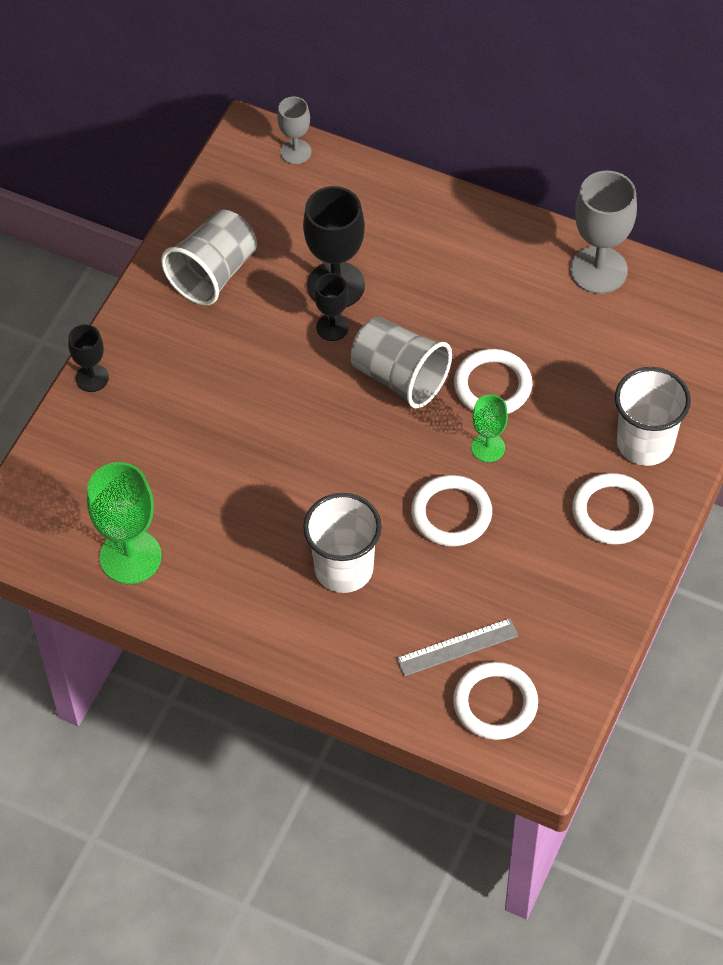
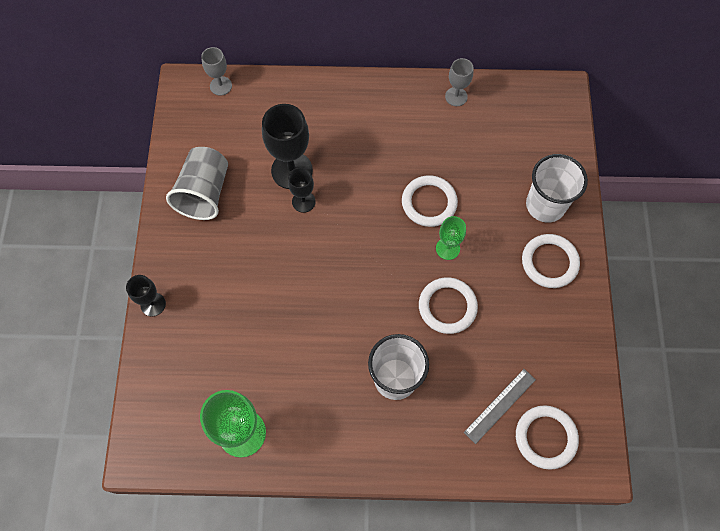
camera: 25 degrees left, 10 degrees up
(400, 377) = (365, 220): grey cup -> none
(598, 270) = (456, 96): grey goblet -> grey goblet, size x0.56

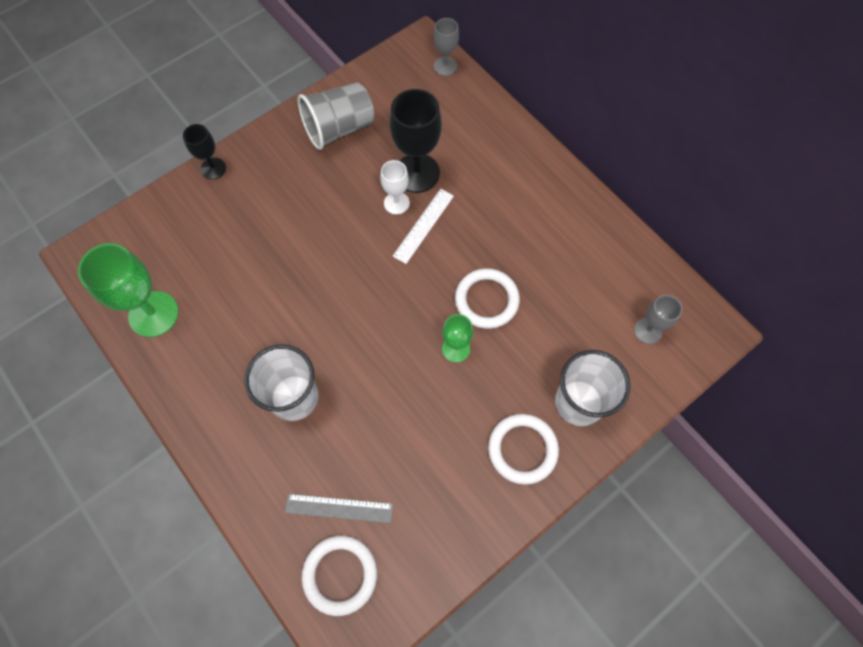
camera: 50 degrees right, 0 degrees up
(303, 201) = (396, 203): black goblet -> white goblet
(337, 198) = (423, 225): none -> white ruler
(447, 306) = (398, 390): white ring -> none
(456, 96) = (615, 243): grey goblet -> grey goblet (648, 331)

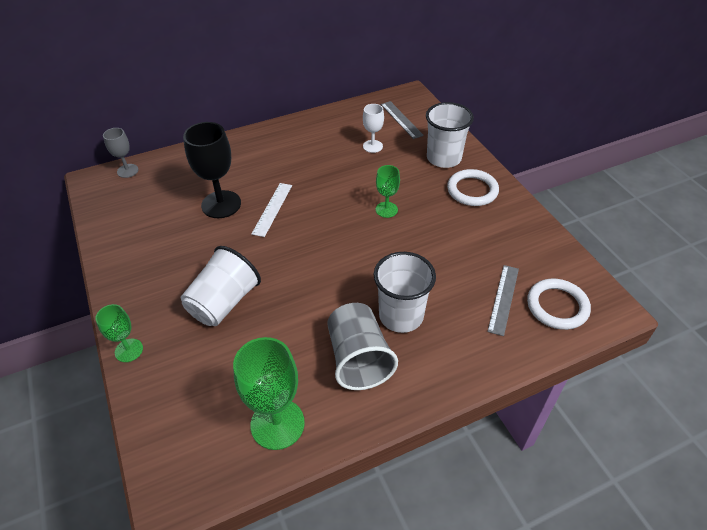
camera: 75 degrees left, 20 degrees down
(213, 168) = (129, 350): black goblet -> green goblet
(280, 224) = (224, 302): none -> white cup
(339, 129) = (145, 246): grey cup -> grey cup (358, 359)
(396, 203) = (243, 221): white goblet -> white goblet (372, 146)
(423, 225) = (272, 209): white ruler -> white ruler turned 60 degrees clockwise
(486, 300) = (352, 186): white ring -> none
(648, 331) = (401, 119): grey goblet -> grey ruler

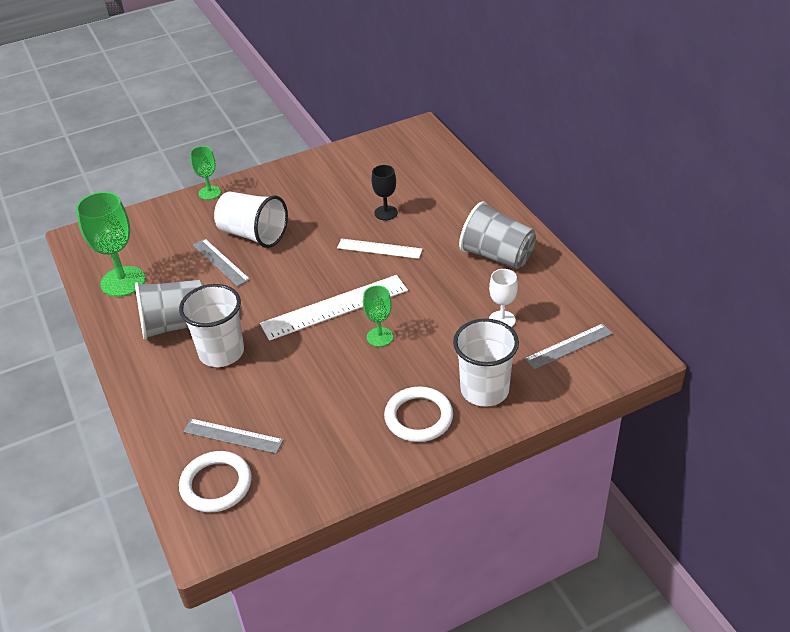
camera: 90 degrees right, 5 degrees down
(127, 171) = (435, 145): grey goblet -> none
(221, 204) = (386, 213): black goblet -> black goblet, size x0.56
(263, 328) = (221, 262): none -> grey ruler
(298, 144) = (497, 256): none -> grey cup
(347, 237) = (335, 307): none -> white ruler

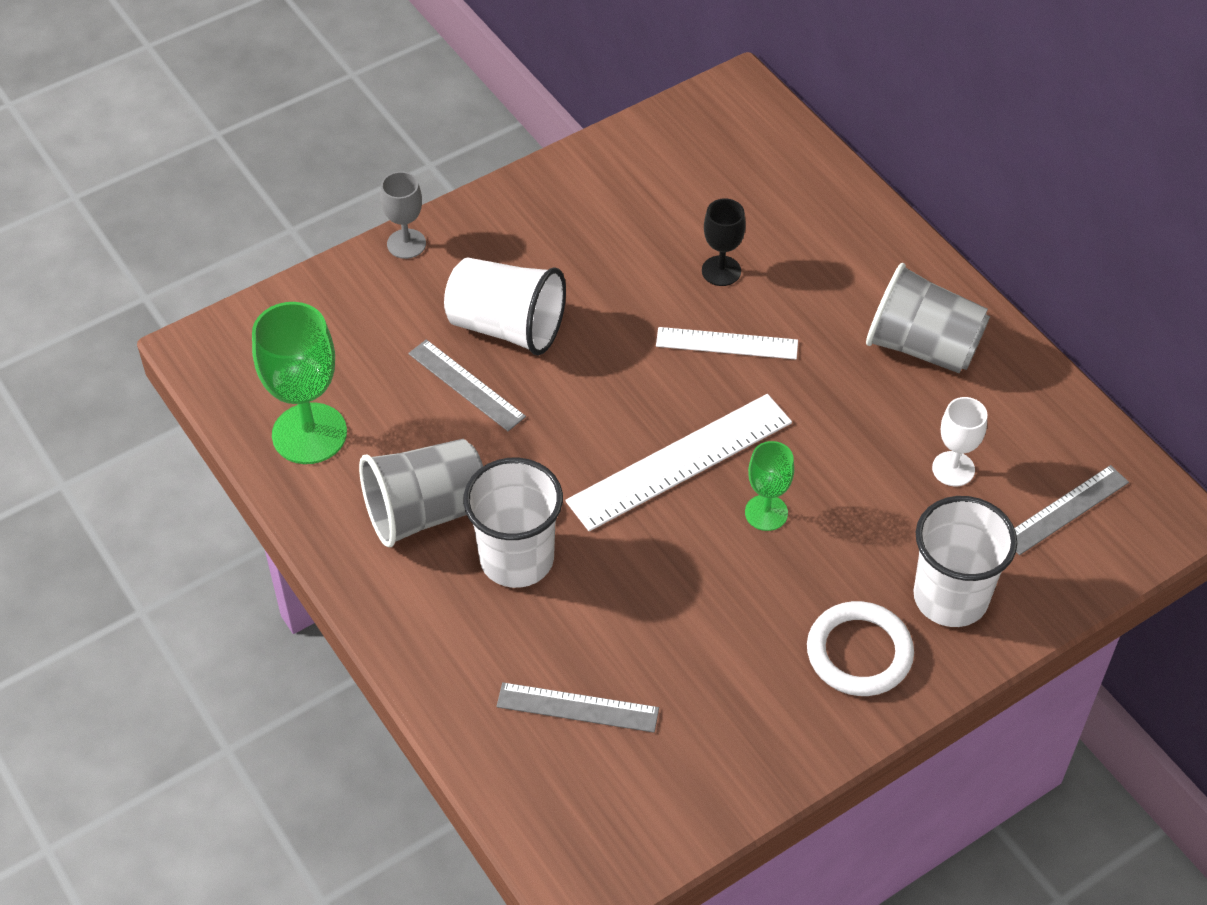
camera: 10 degrees left, 10 degrees up
(210, 193) = (406, 244): green goblet -> grey goblet
(216, 484) = (574, 792): white ring -> none

